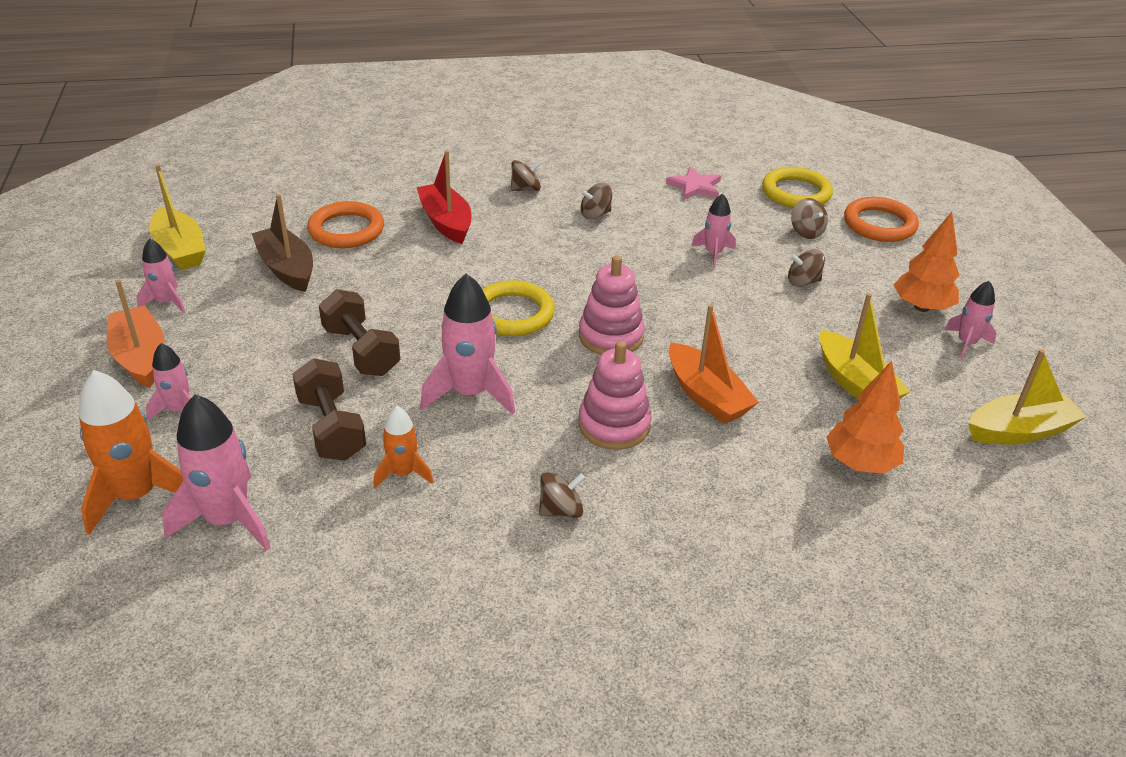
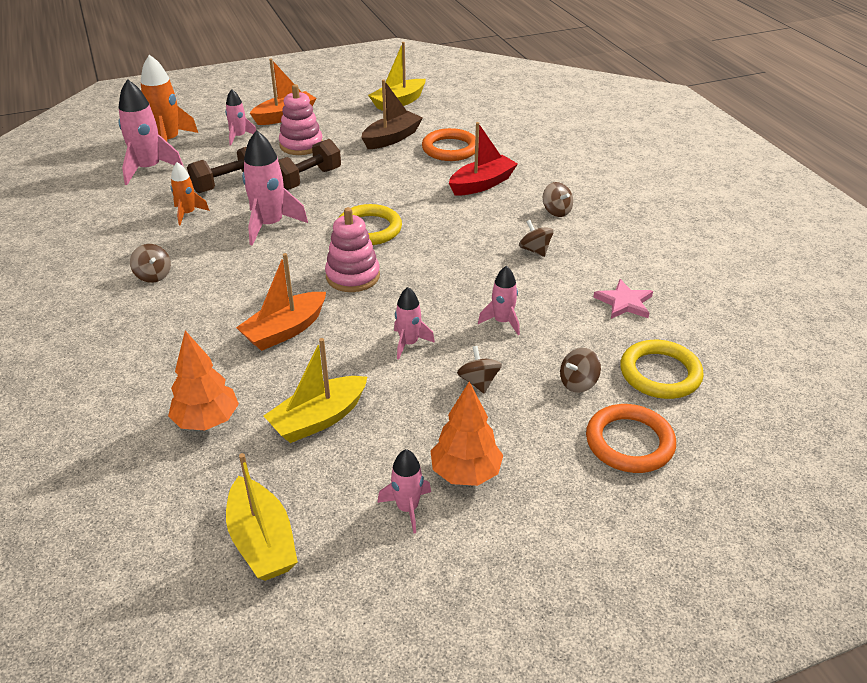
camera: 80 degrees right, 0 degrees up
(166, 302) = (340, 111): pink rocket -> pink rocket (409, 343)
(614, 425) = (243, 288): pink stacking toy -> pink stacking toy (301, 145)

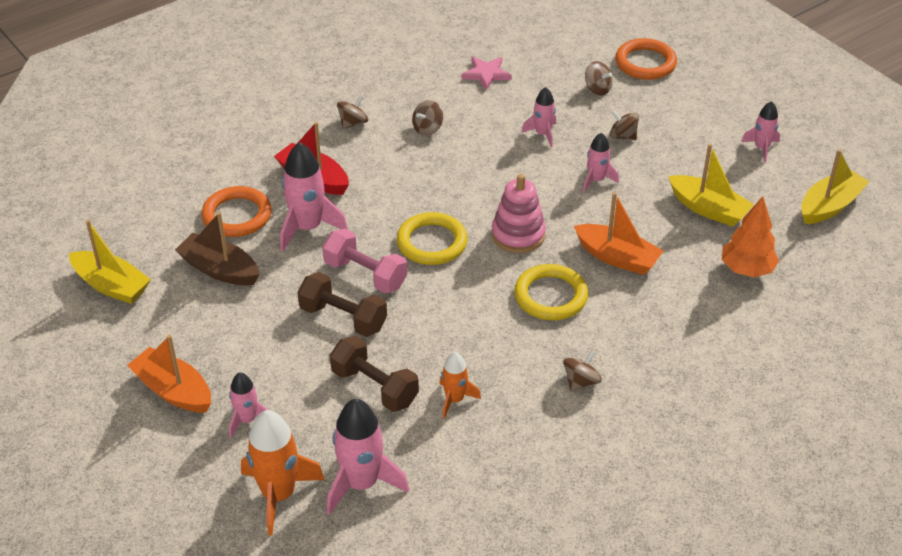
camera: 105 degrees left, 5 degrees up
(270, 225) = (452, 320): pink rocket -> pink rocket (308, 228)
(301, 145) = (257, 348): pink stacking toy -> none
(349, 194) = (365, 274): none -> pink dumbbell
(465, 473) = (716, 128): orange tree -> none
(478, 382) = (622, 136): brown spinning top -> brown spinning top turned 60 degrees clockwise
(660, 373) = (567, 53): yellow ring -> yellow ring (550, 296)

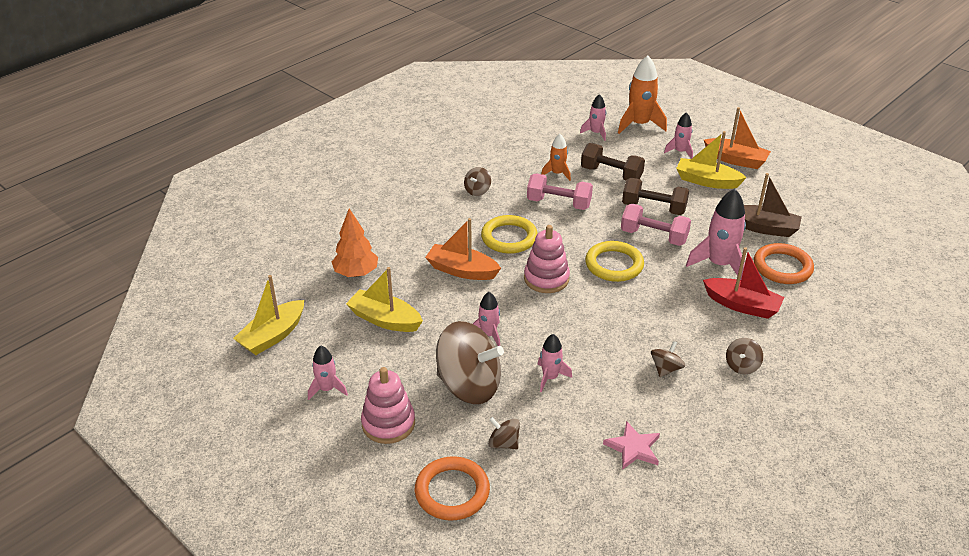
camera: 170 degrees right, 5 degrees down
(111, 285) = (831, 209): yellow boat -> yellow boat (707, 181)
(361, 483) = (596, 133): pink rocket -> pink rocket, size x0.57
(470, 343) = (559, 203): none -> pink dumbbell
(622, 136) = (469, 385): brown spinning top -> brown spinning top, size x2.27
(700, 114) = (388, 423): none -> pink stacking toy

